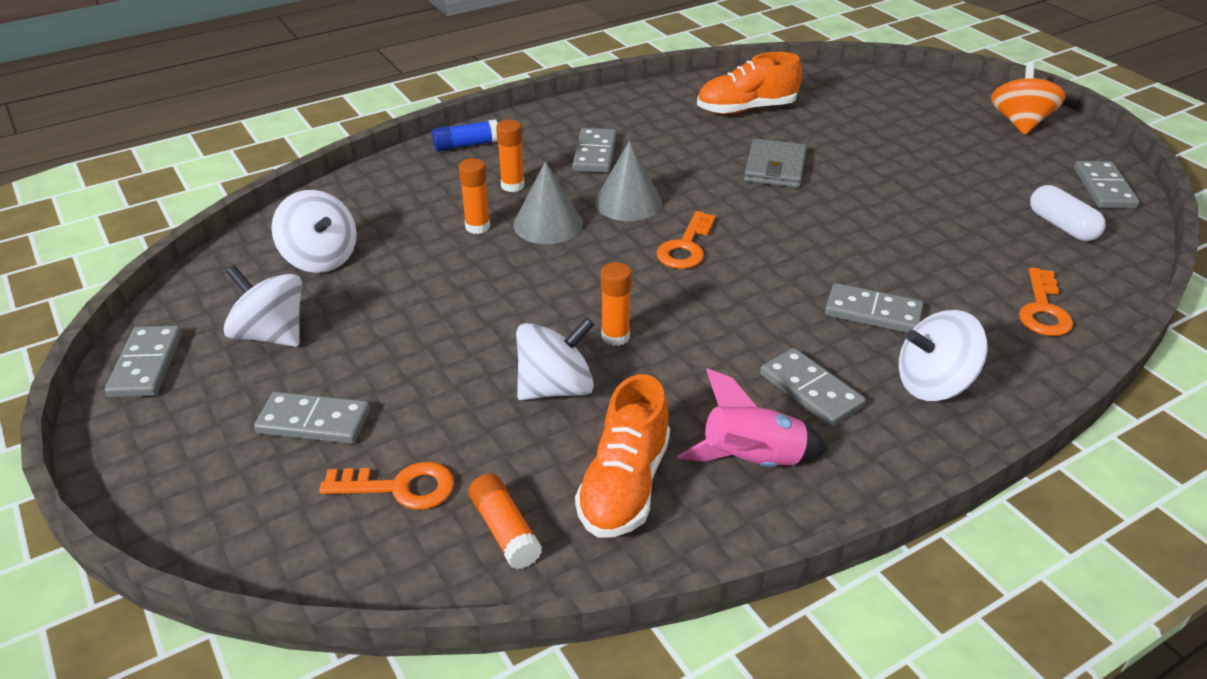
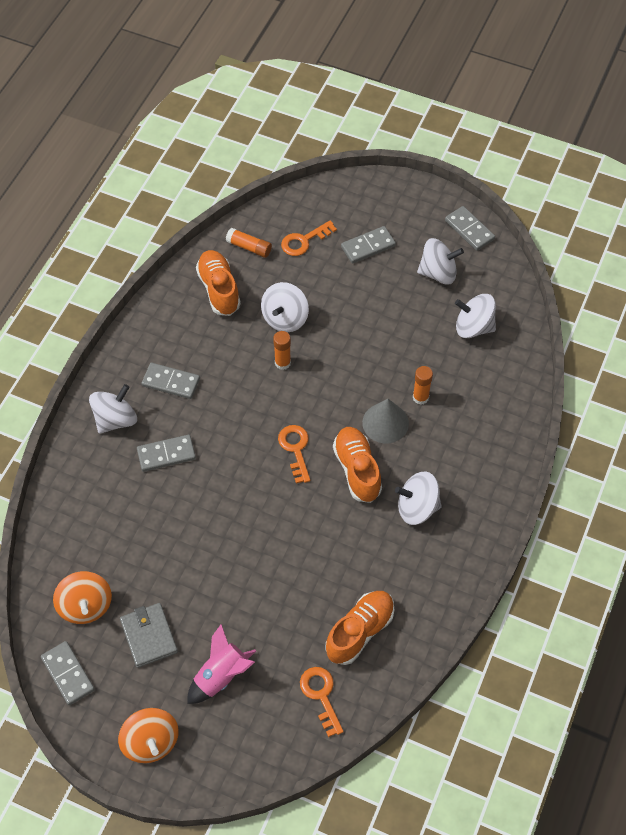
camera: 145 degrees right, 20 degrees up
(466, 145) = (503, 466): blue glue stick -> none
(512, 185) = (436, 444): orange glue stick -> none
(595, 154) = (417, 507): grey domino -> white spinning top
(628, 202) = (357, 470): grey cone -> orange shoe
(752, 461) = (175, 329): pink rocket -> pink rocket (221, 676)
(775, 168) = (294, 563): grey wallet -> grey wallet (149, 636)
(1043, 310) = (77, 510): orange key -> orange key (321, 695)
(1062, 226) = (85, 606): white capsule -> orange spinning top

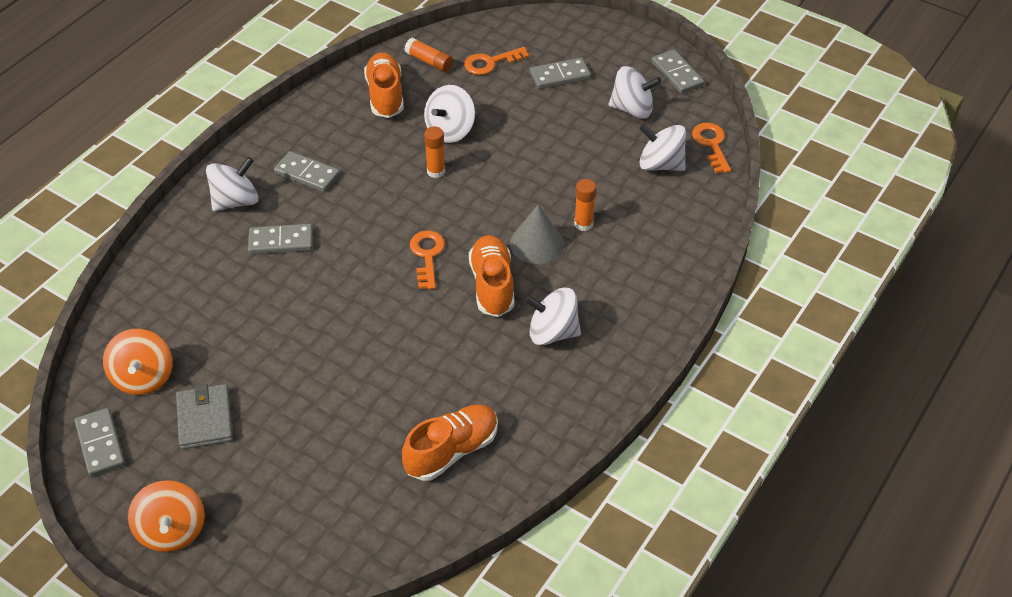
camera: 10 degrees right, 10 degrees down
(221, 676) = (275, 473): pink rocket -> none
(321, 695) = (387, 512): orange key -> orange key (711, 144)

